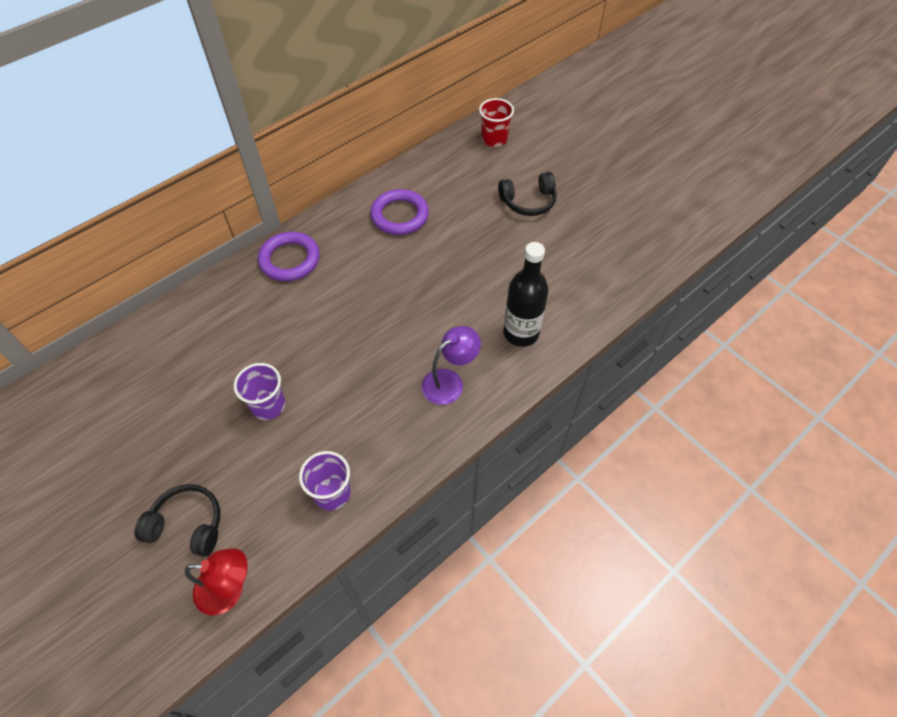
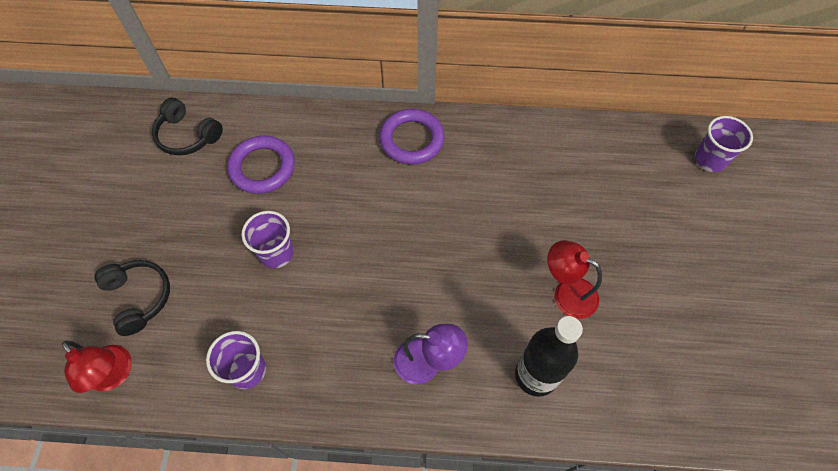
camera: 45 degrees right, 5 degrees up
(399, 215) = (541, 169): purple ring -> purple ring (262, 167)
(490, 274) = (567, 293): none -> red lamp
(494, 139) = (710, 159): red cup -> purple cup
(528, 201) = (679, 250): black headphones -> black headphones (188, 135)

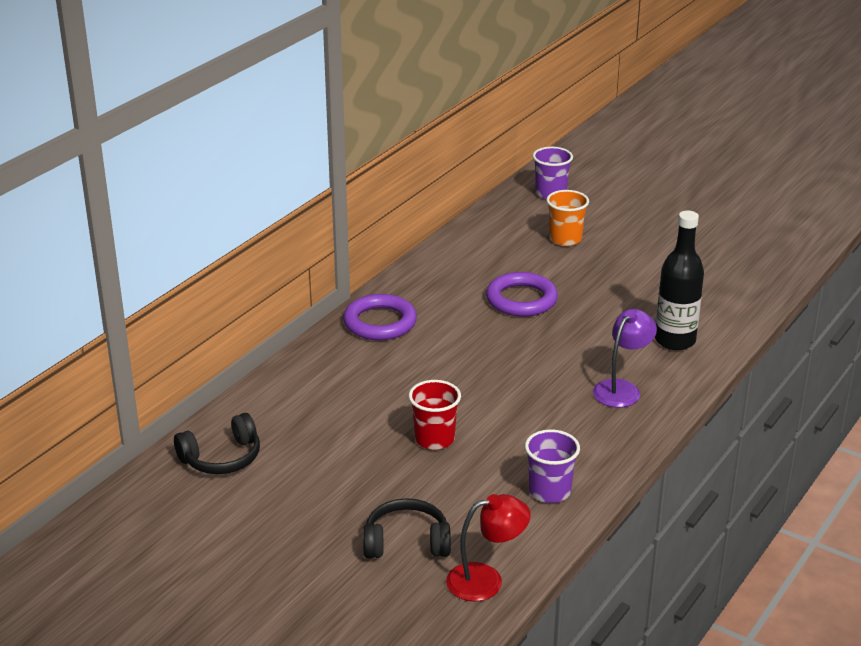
camera: 60 degrees left, 30 degrees down
(262, 167) = (320, 419): purple ring -> purple ring (521, 299)
(276, 253) = (434, 439): purple cup -> red cup
(567, 293) = (614, 300): red lamp -> none
(640, 207) = (565, 239): none -> orange cup

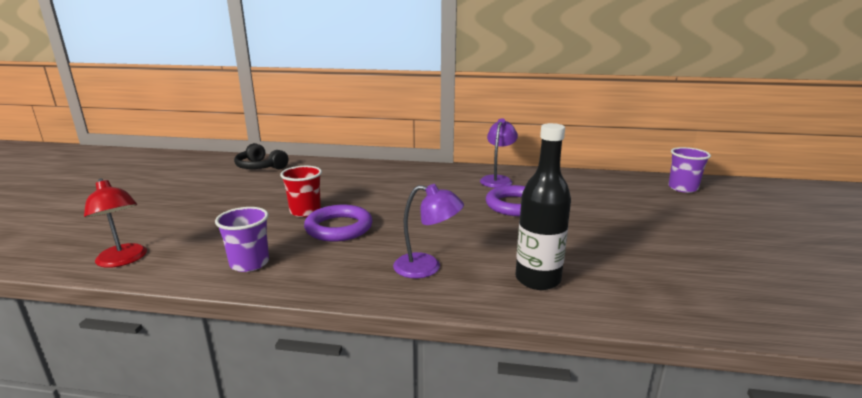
camera: 65 degrees right, 10 degrees down
(380, 322) = (432, 173): purple ring -> purple ring (339, 228)
(406, 542) = (175, 225): black headphones -> none
(439, 286) = (497, 179): none -> purple lamp
(565, 239) = (627, 204): orange cup -> none

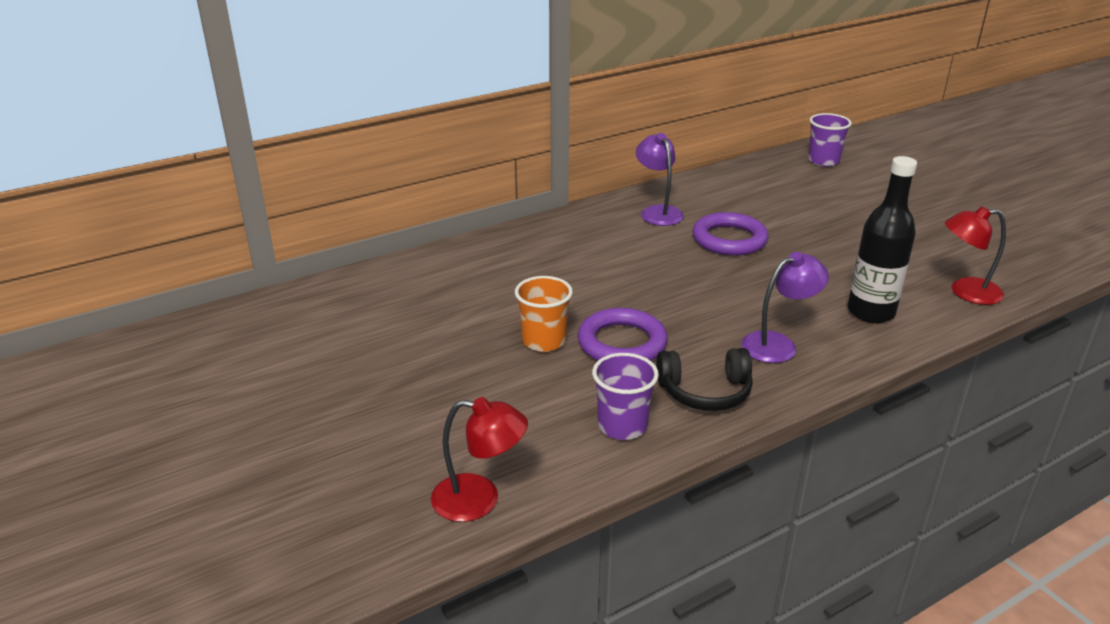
camera: 40 degrees left, 10 degrees up
(260, 167) = (337, 305): black headphones -> black headphones (705, 391)
(305, 211) = (544, 341): red cup -> orange cup
(658, 302) = (965, 292): none -> red lamp

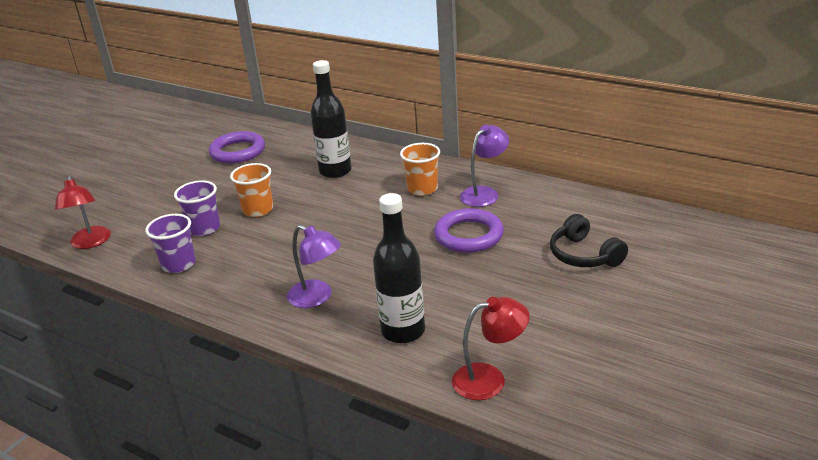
camera: 65 degrees right, 0 degrees up
(509, 272) = (335, 171): none -> black bottle
(613, 237) = (422, 189): none -> orange cup
(622, 343) = (274, 236): purple ring -> purple ring (238, 151)
(705, 391) = (234, 283): black headphones -> black headphones (584, 255)
(823, 161) = (701, 241): purple cup -> purple cup (204, 228)
(965, 292) = (490, 379): red lamp -> red lamp turned 105 degrees clockwise

